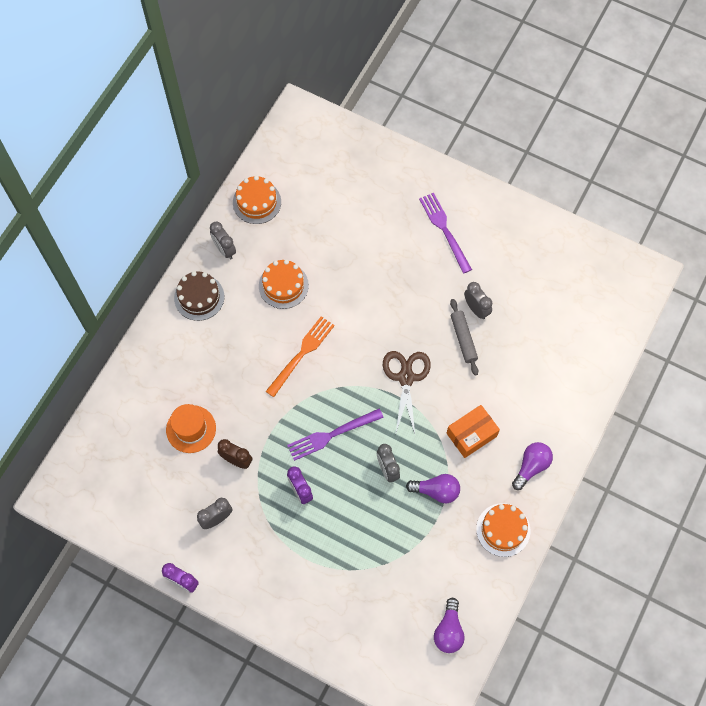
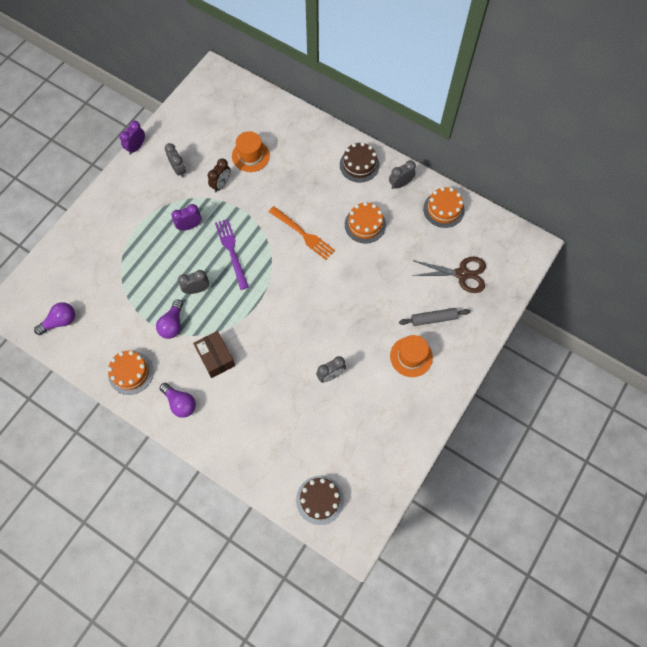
camera: 95 degrees right, 0 degrees up
(406, 377) = (273, 311): brown scissors -> brown scissors (462, 274)
(444, 229) = (411, 357): purple fork -> orange hat
(448, 630) = (60, 321): purple light bulb -> purple light bulb turned 135 degrees clockwise
(463, 339) = (303, 361): grey rolling pin -> grey rolling pin (433, 319)
(471, 435) = (216, 357): orange box -> brown box
(612, 309) = (320, 500): none -> brown cake

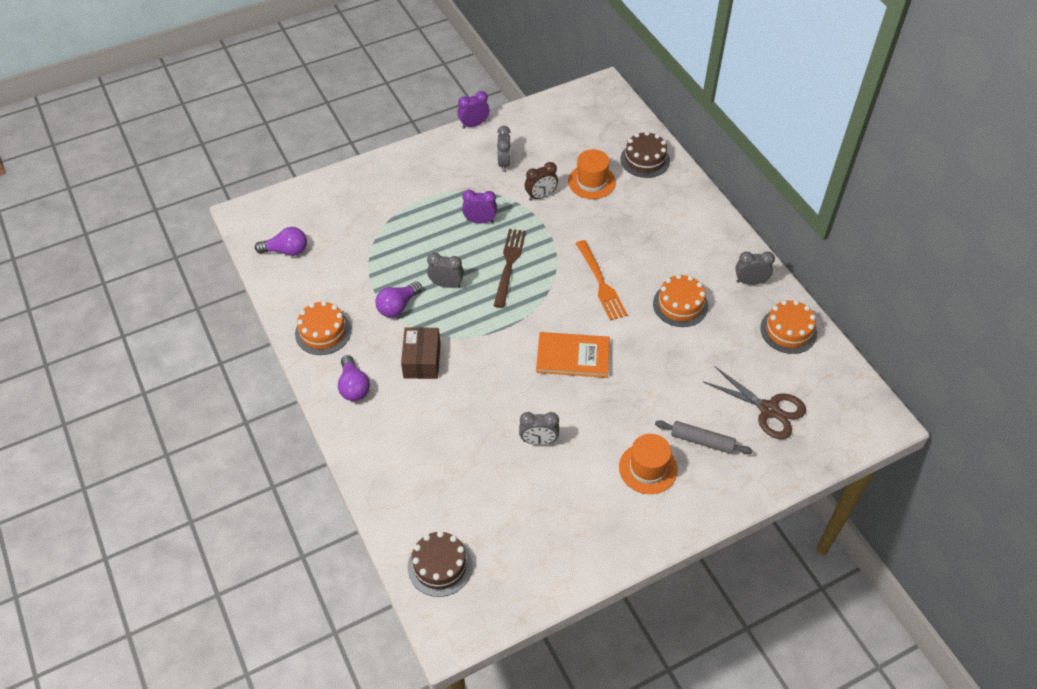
camera: 30 degrees right, 15 degrees down
(231, 251) = (509, 264): purple fork -> brown fork
(317, 300) = (573, 357): none -> orange book
(359, 165) = (712, 242): brown cake -> brown cake (645, 160)

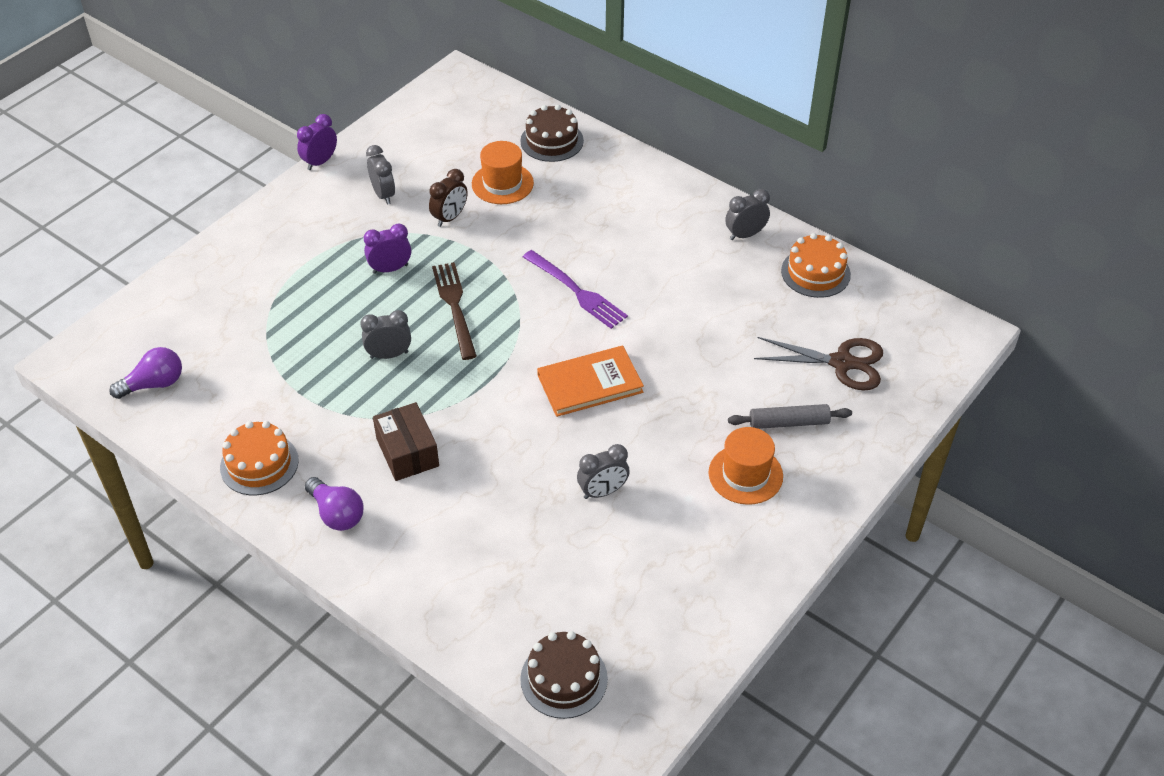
camera: 25 degrees left, 5 degrees down
(398, 306) = (341, 400): purple light bulb -> none
(601, 283) = (577, 291): orange fork -> purple fork
(680, 305) = (681, 285): orange cake -> none

